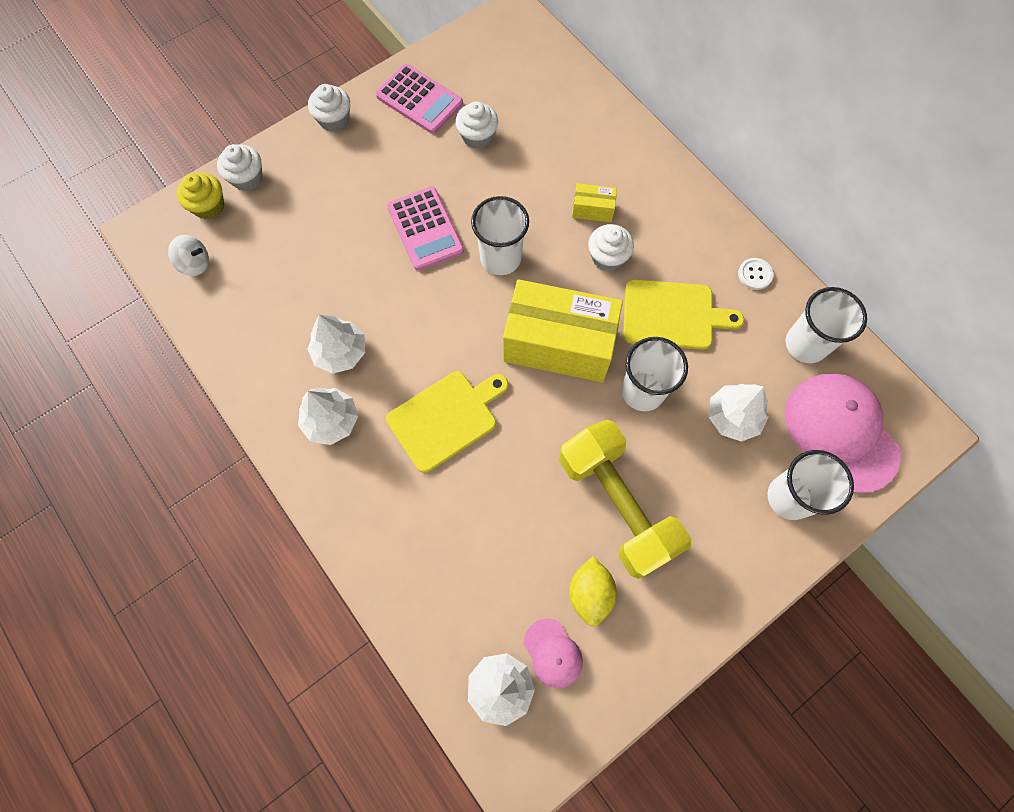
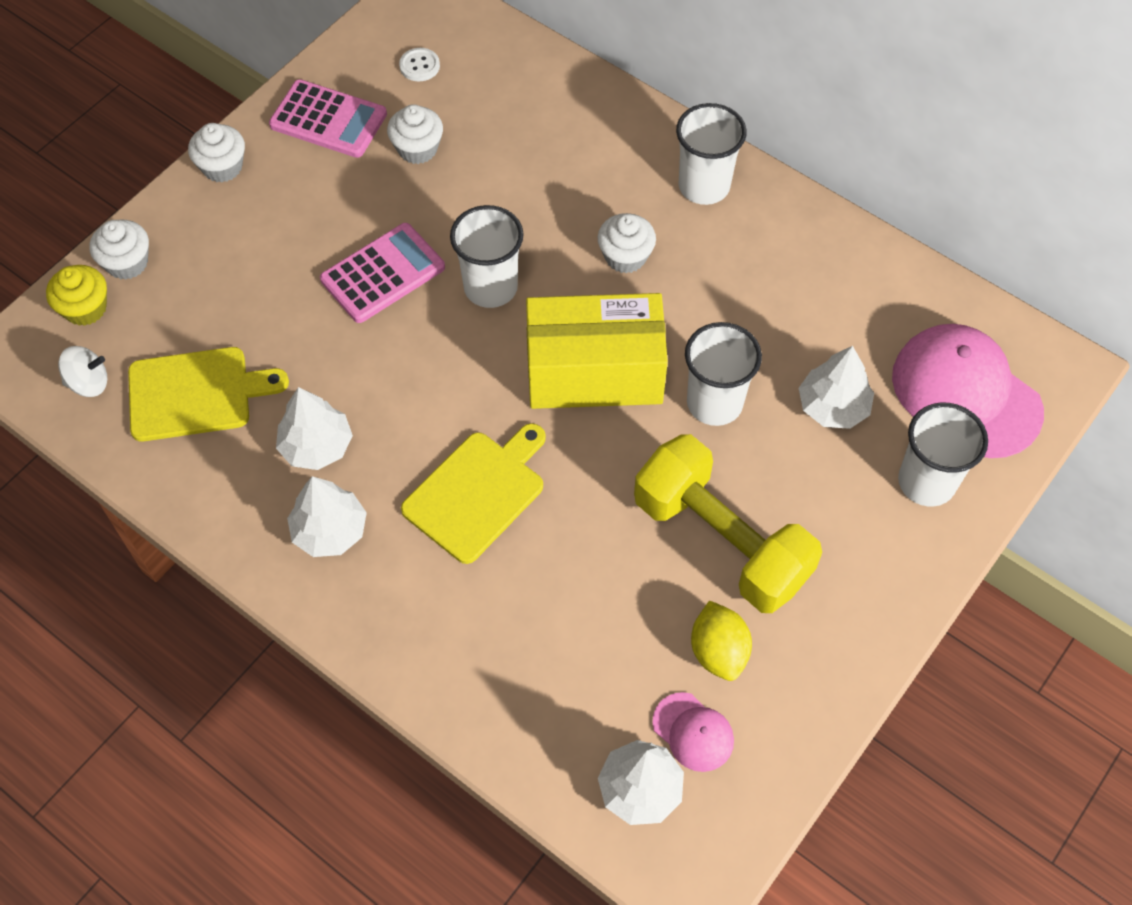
camera: 15 degrees left, 10 degrees down
(425, 229) = (383, 274): pink calculator -> pink calculator turned 90 degrees counterclockwise
(592, 209) = (590, 204): yellow box -> none
(673, 315) = (726, 306): yellow cutting board -> yellow cutting board (196, 394)
(754, 274) = (812, 237): white button -> white button (419, 66)
(805, 344) = (896, 303): white cup -> white cup (704, 186)

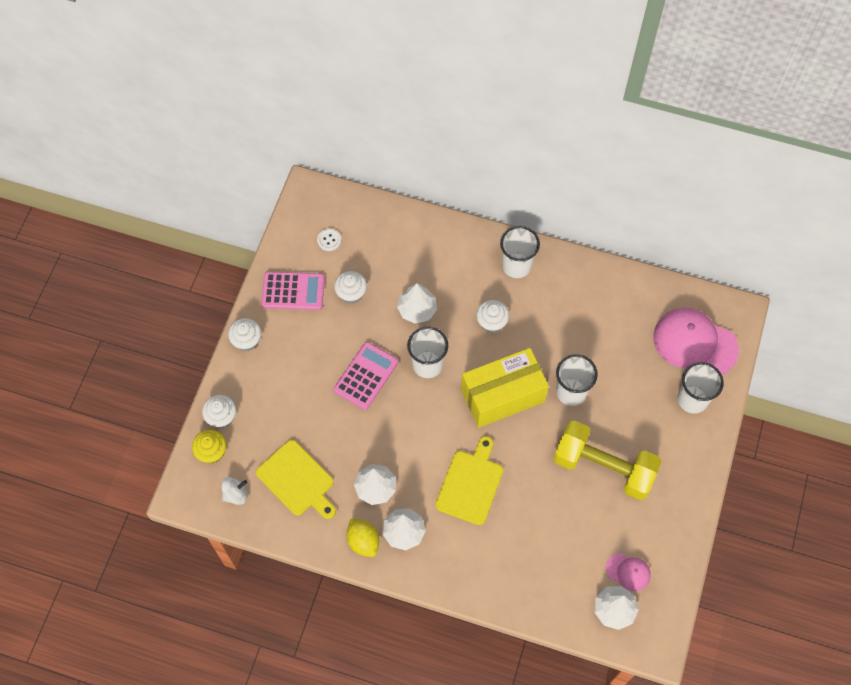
camera: 20 degrees left, 5 degrees up
(196, 394) = (297, 480): yellow cutting board -> yellow cutting board turned 75 degrees clockwise
(718, 651) = (624, 526): yellow lemon -> yellow lemon (363, 541)
(833, 407) = (631, 373): white tree -> white tree (417, 309)

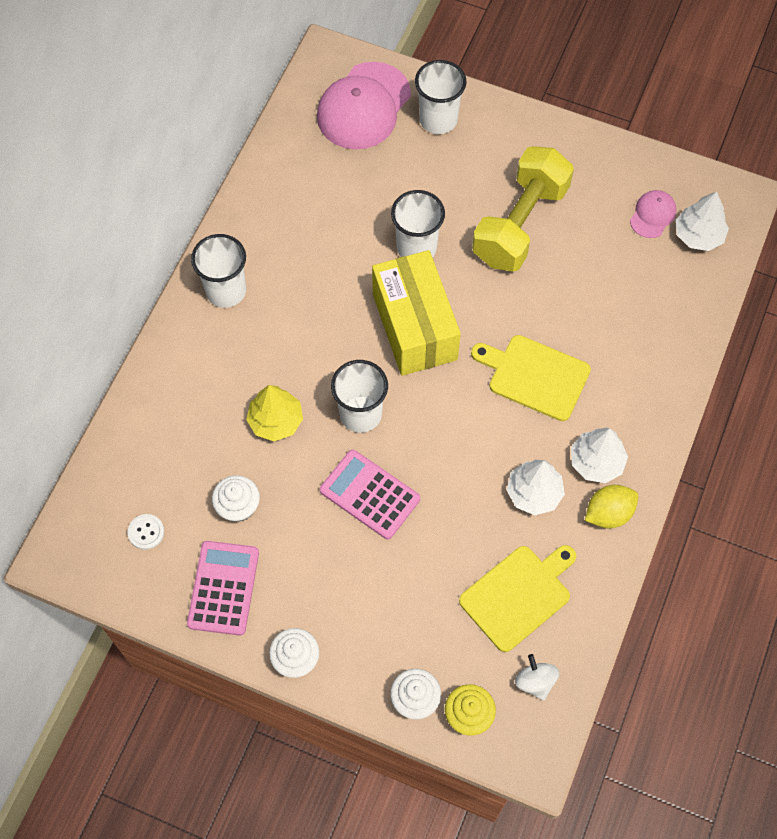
camera: 85 degrees left, 0 degrees up
(417, 309) = (276, 420): white tree -> yellow tree
(491, 322) = (307, 329): white cupcake -> none

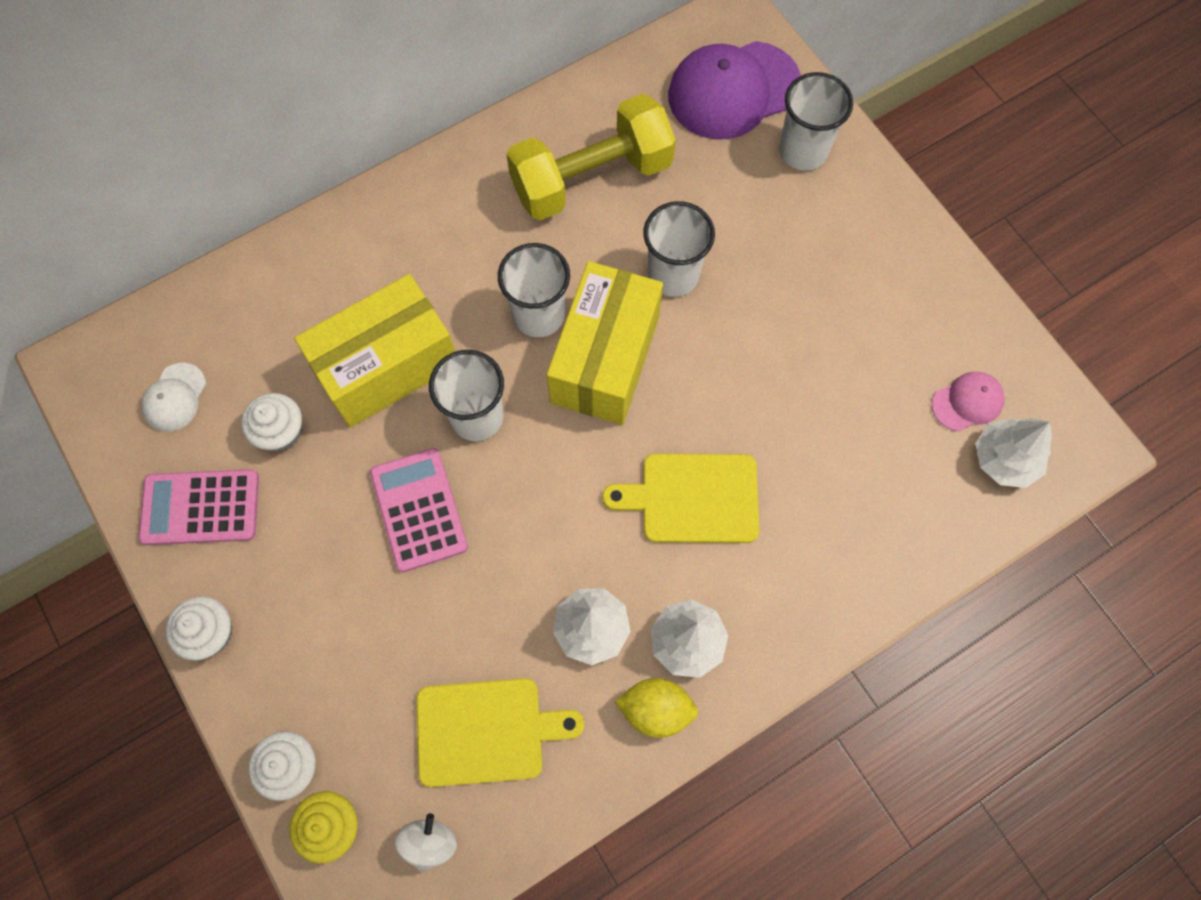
camera: 35 degrees right, 5 degrees up
(146, 532) = (174, 397): white button -> white cap
(223, 588) = (200, 507): pink calculator -> pink calculator turned 135 degrees counterclockwise
(226, 291) = (443, 199): white cup -> white cup (538, 315)
(276, 420) = (387, 367): yellow tree -> yellow box
(363, 106) = (733, 90): pink cap -> purple cap
(520, 224) = (806, 319): yellow dumbbell -> yellow dumbbell (591, 178)
(534, 376) = (693, 498): yellow cutting board -> yellow cutting board turned 60 degrees counterclockwise

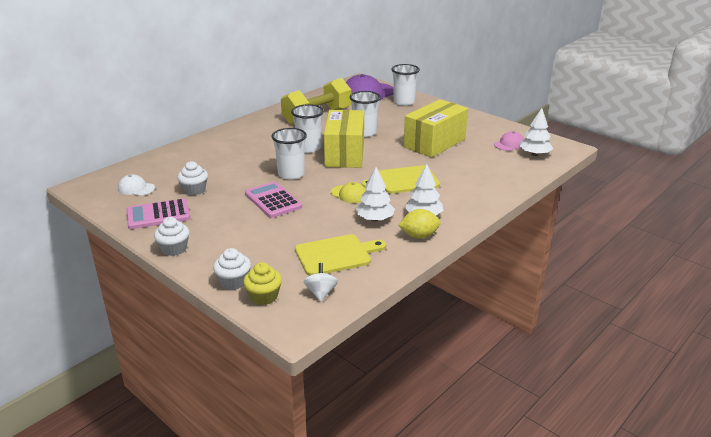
camera: 15 degrees left, 40 degrees down
(174, 397) = (136, 188): white cap -> white cap turned 105 degrees clockwise
(387, 367) = (242, 168): yellow box -> yellow box (434, 143)
(568, 524) = (349, 194): none -> yellow cap

